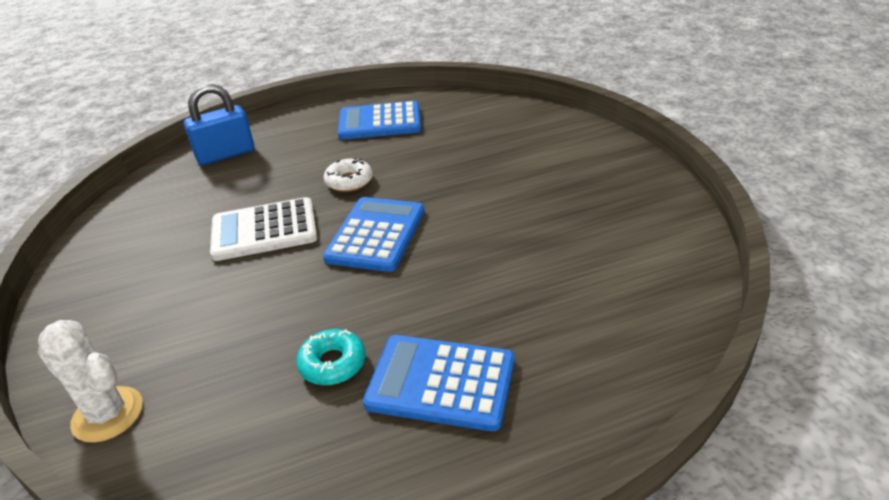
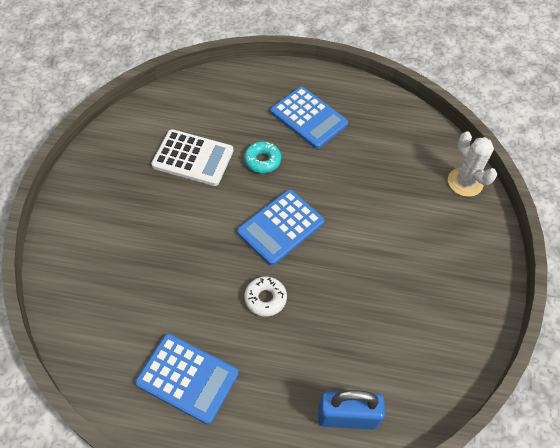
camera: 155 degrees left, 20 degrees up
(264, 230) = (349, 277): white calculator -> white calculator (193, 158)
(333, 363) = (351, 152): turquoise donut -> turquoise donut (262, 160)

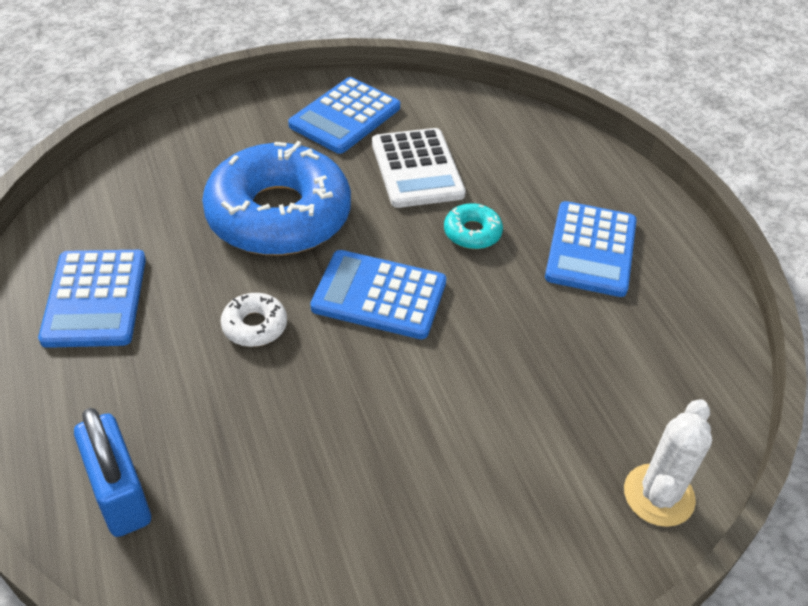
camera: 60 degrees right, 10 degrees down
(117, 169) = (345, 116): none -> blue calculator
(182, 246) = (279, 215): none -> blue donut

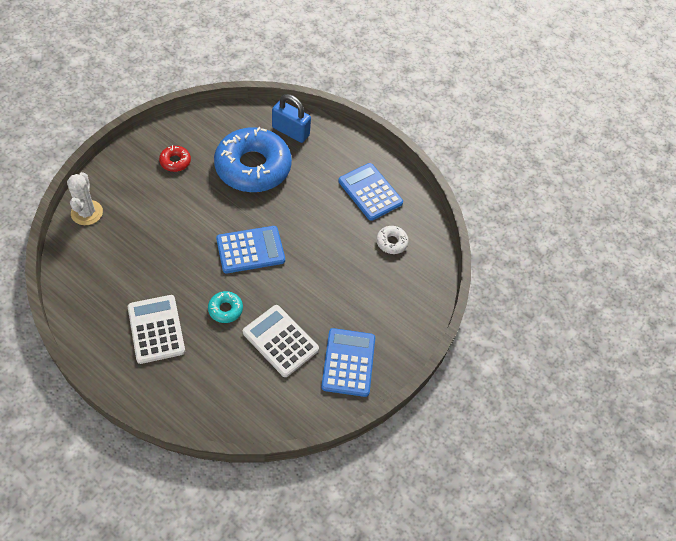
camera: 145 degrees right, 10 degrees up
(254, 326) = (294, 210): white donut -> white donut (391, 242)
(279, 215) = (330, 272): blue donut -> blue donut (253, 167)
(421, 535) = (175, 161): none -> red donut
(591, 249) = (156, 329): blue calculator -> white calculator

